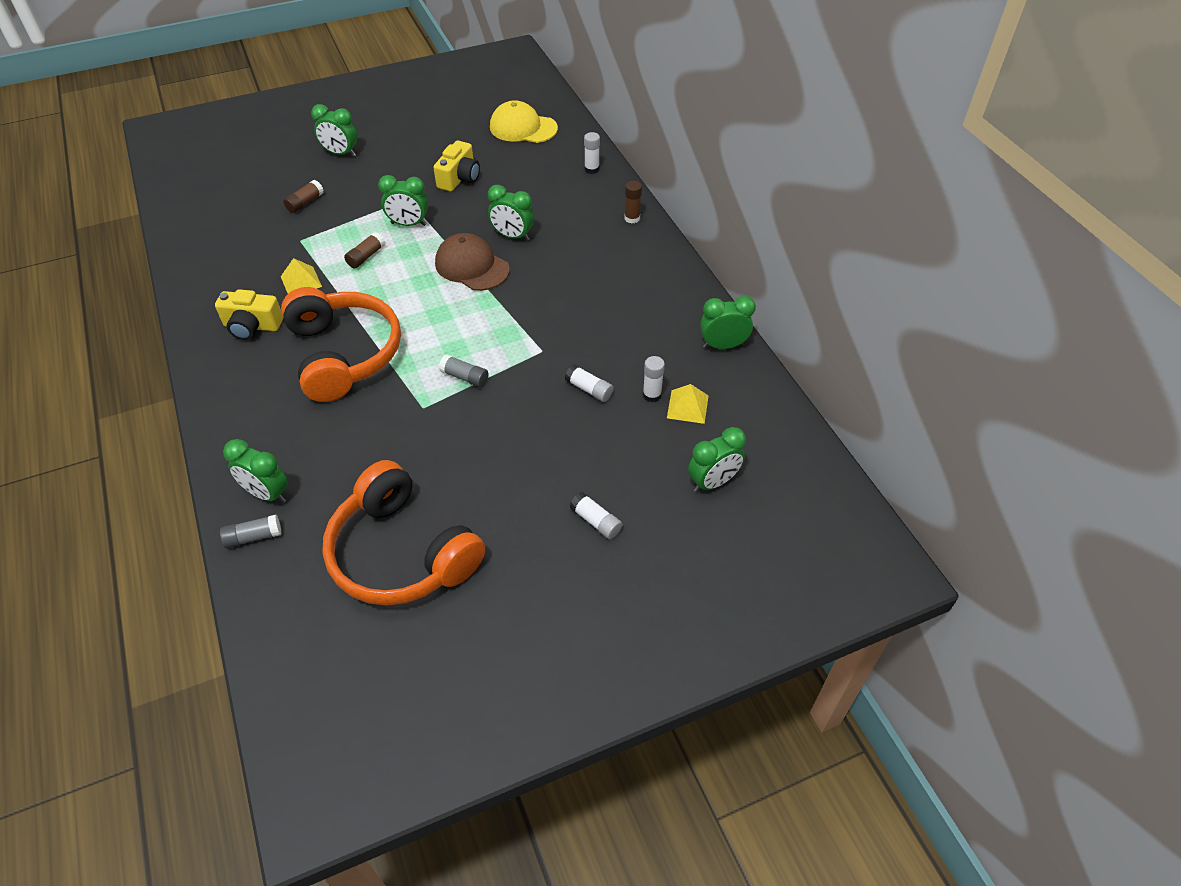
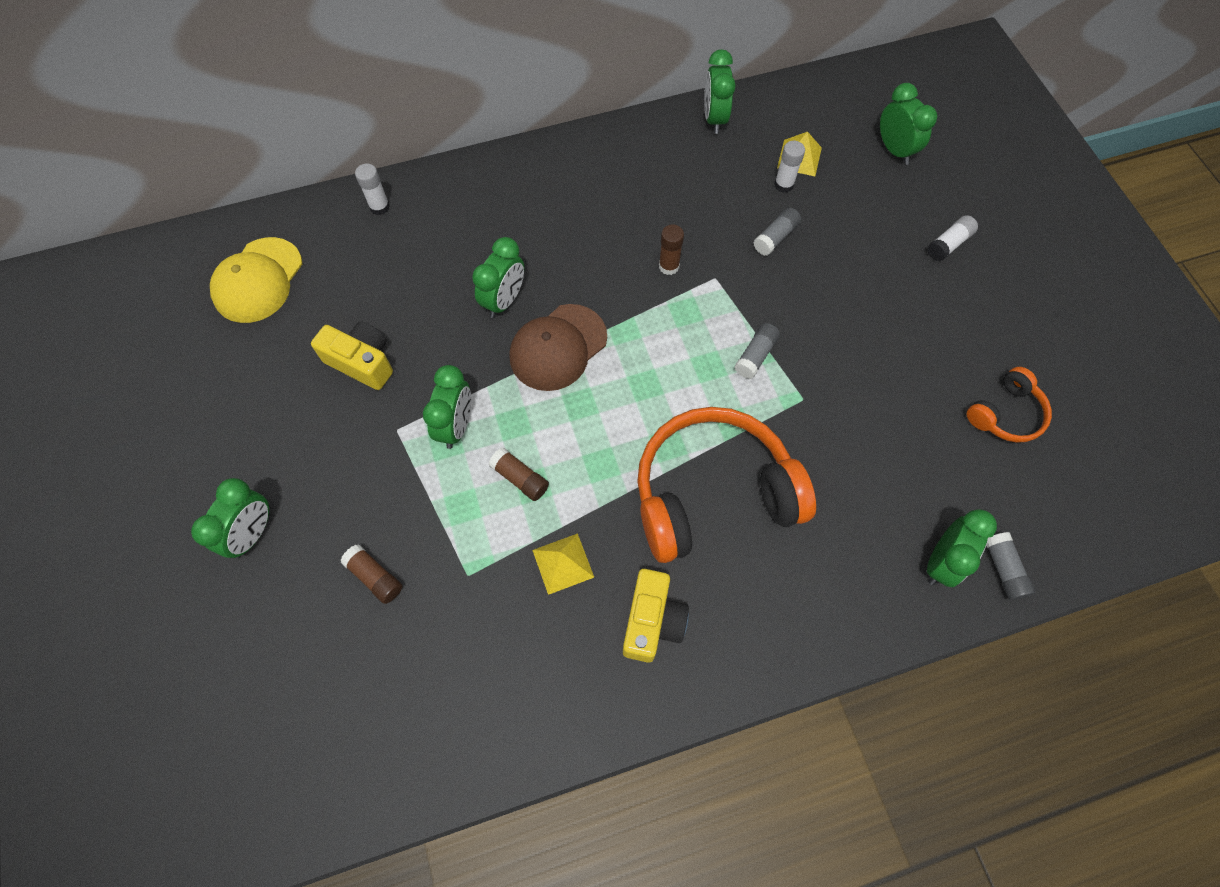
camera: 85 degrees left, 15 degrees up
(401, 553) = (1005, 414): orange headphones -> orange headphones, size x0.48
(589, 389) = (775, 237): white glue stick -> grey glue stick
(632, 218) = (490, 174): brown glue stick -> brown glue stick (669, 266)

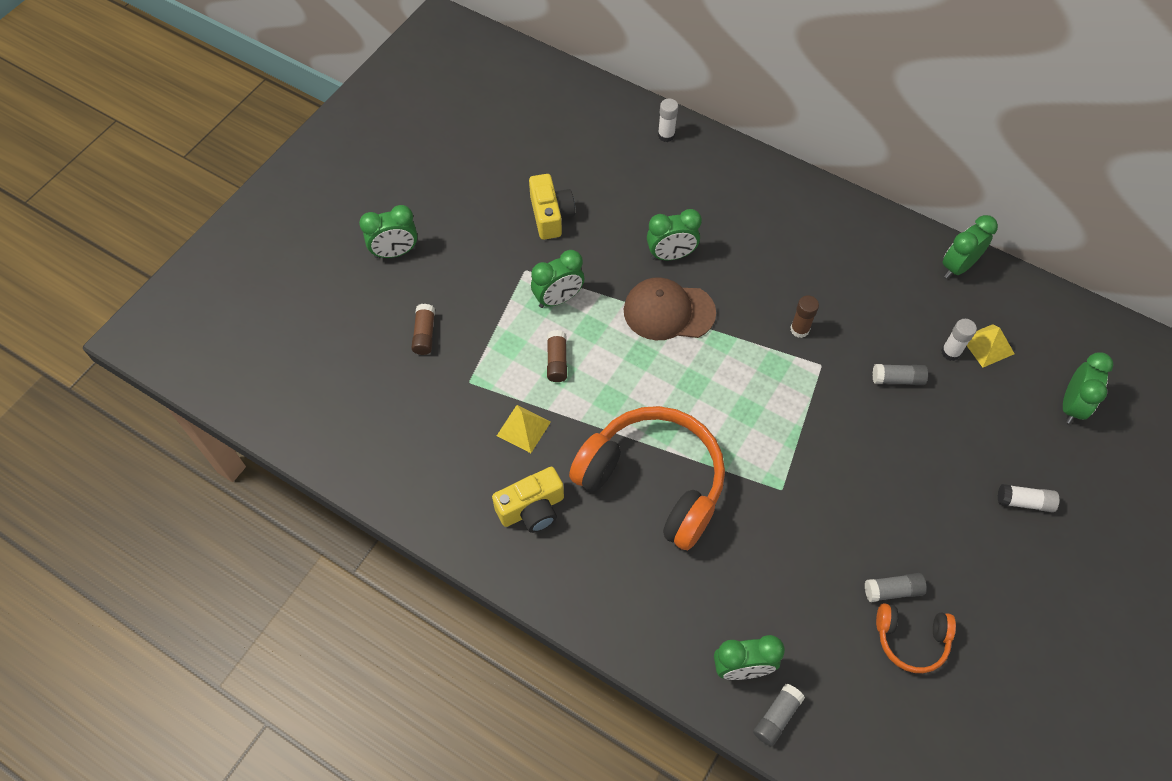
camera: 50 degrees right, 5 degrees down
(258, 280) = (550, 119): yellow cap -> none
(755, 356) = (785, 434): grey glue stick -> grey glue stick (892, 590)

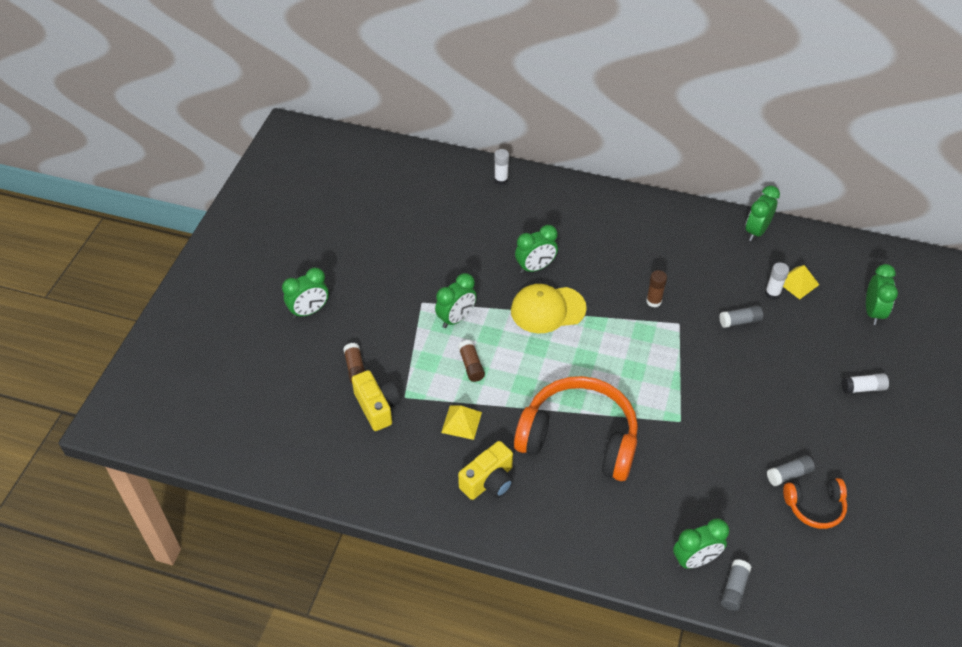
camera: 15 degrees left, 10 degrees down
(551, 216) = (429, 257): yellow camera -> yellow camera (377, 407)
(668, 311) = (547, 309): brown cap -> yellow cap

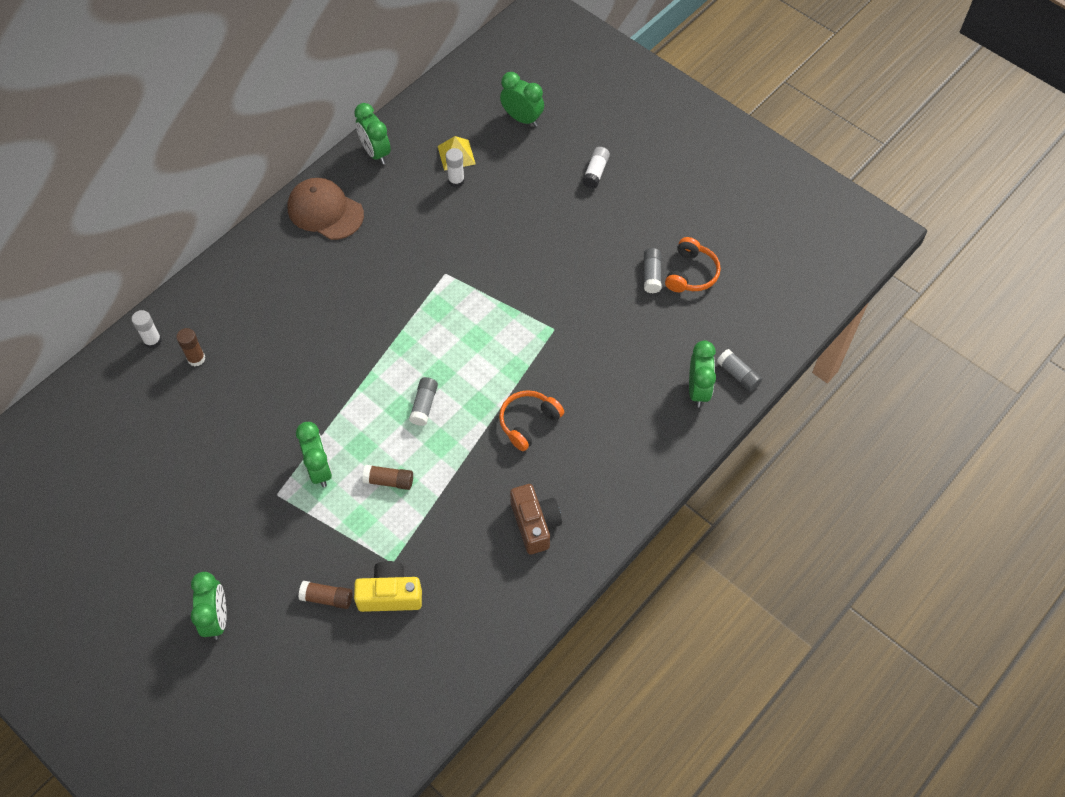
camera: 65 degrees left, 10 degrees up
(461, 422) = (453, 520): yellow pyramid -> none
(489, 481) = (535, 524): yellow camera -> brown camera
(535, 267) = (298, 364): green clock -> none
(547, 309) = (360, 378): yellow cap -> none
(579, 438) = (528, 422): orange headphones -> orange headphones, size x0.48
(653, 301) = (406, 281): brown glue stick -> brown glue stick (196, 358)
(678, 225) = (325, 211): none -> brown cap
(740, 321) = (472, 223): grey glue stick -> grey glue stick (424, 405)

